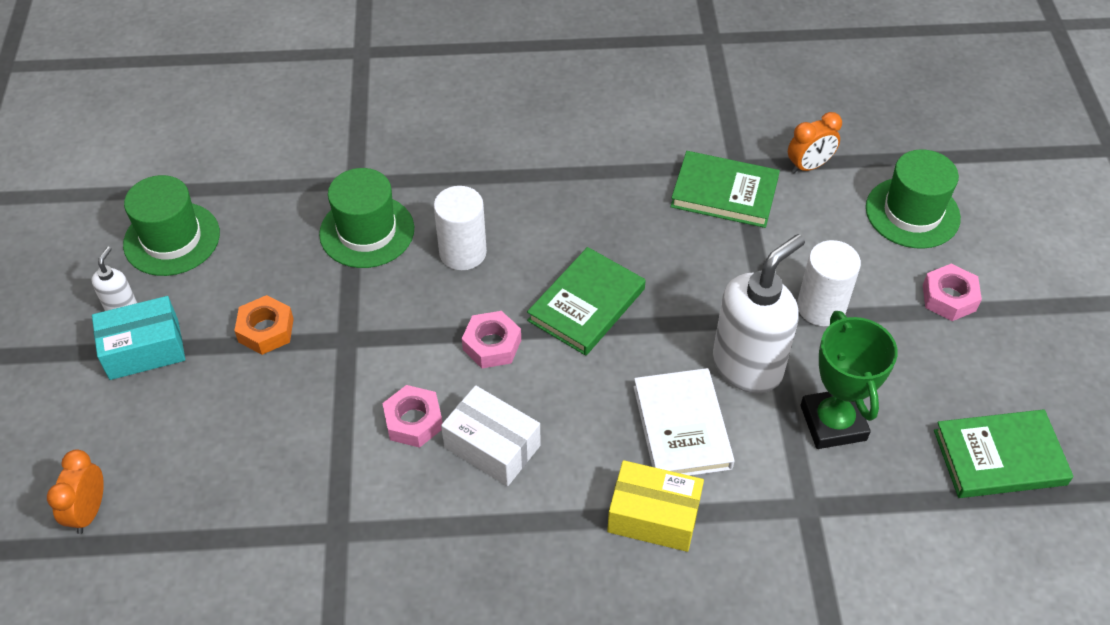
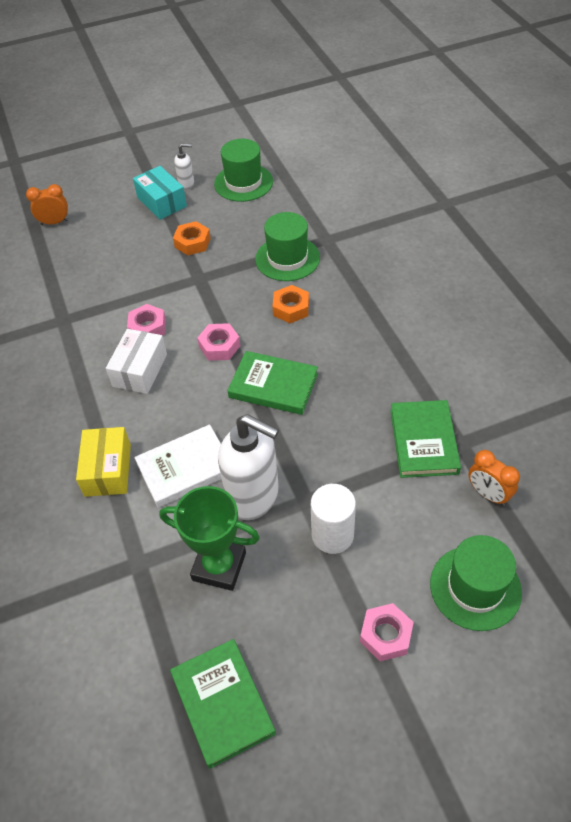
camera: 75 degrees right, 0 degrees up
(463, 252) = (291, 308): white cylinder -> orange nut
(833, 423) = (219, 566): green trophy -> green trophy turned 45 degrees clockwise

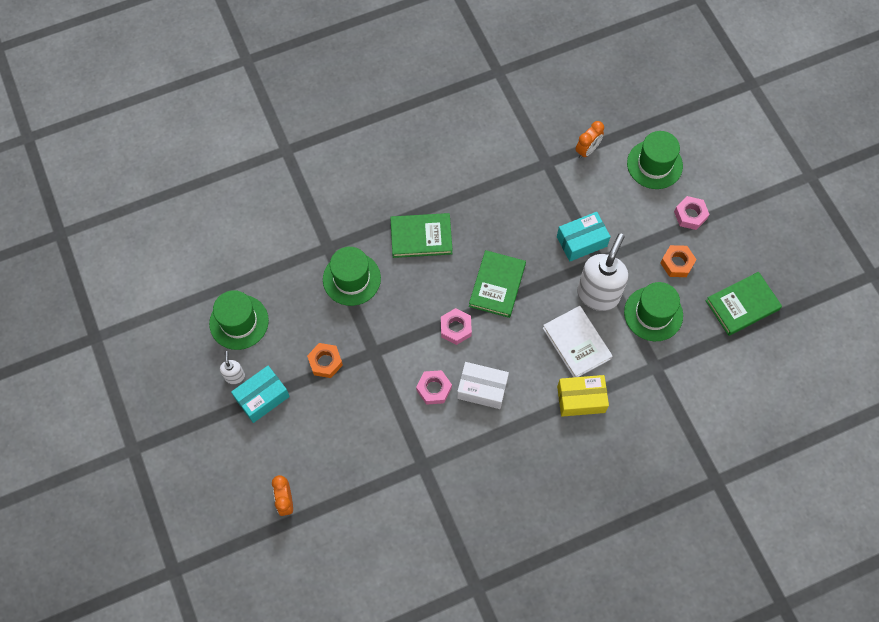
camera: 95 degrees left, 15 degrees up
(219, 566) = (653, 314): green trophy -> green hat
(291, 308) = (413, 274): orange nut -> orange nut (677, 263)
(332, 535) = (624, 244): white cylinder -> none
(336, 480) = (581, 241): none -> turquoise box
(423, 441) = (546, 185): green book -> green book (421, 237)

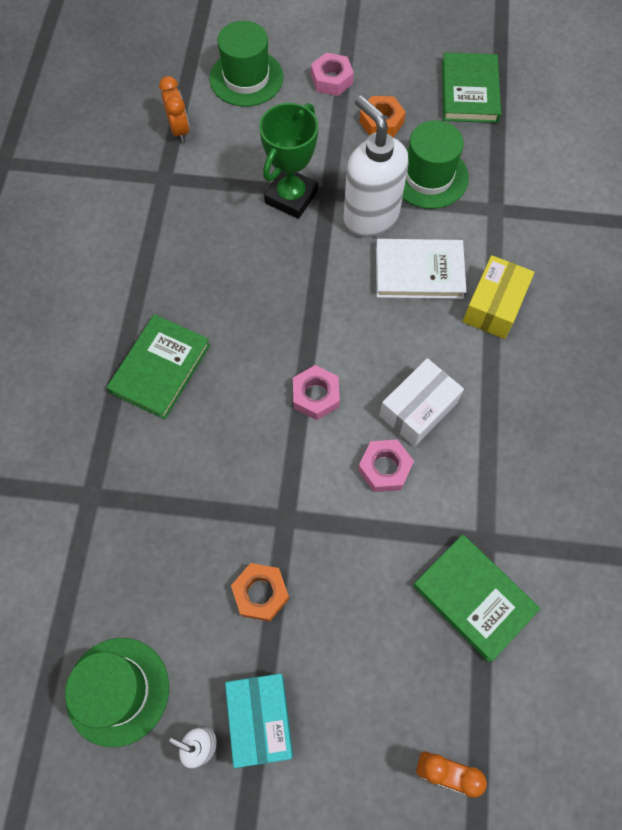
camera: 60 degrees left, 0 degrees up
(351, 279) = (159, 489): green hat -> none
(497, 285) = (288, 316): green book -> green book (474, 597)
(581, 241) = (291, 197): turquoise box -> green trophy

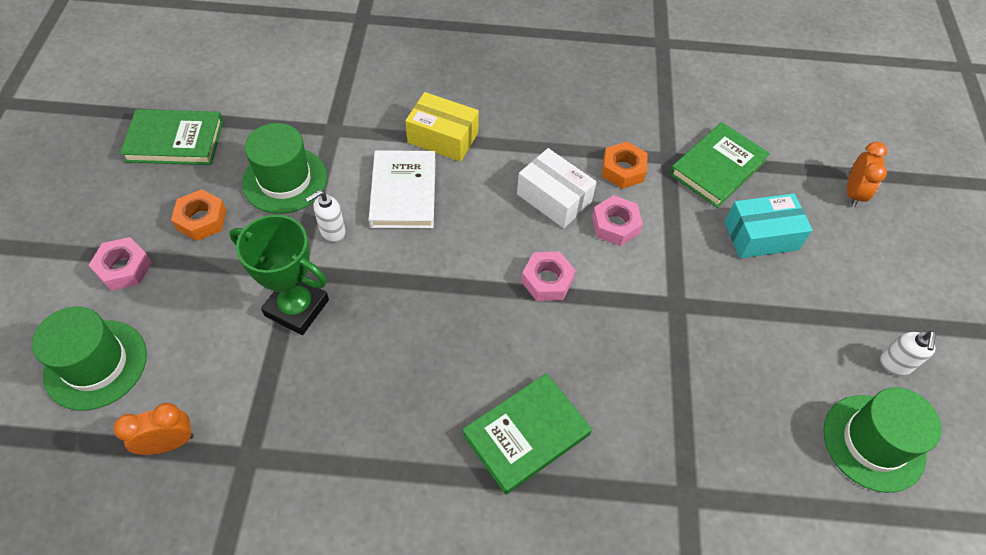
camera: 95 degrees left, 10 degrees down
(160, 368) = (526, 434): green book -> green book turned 60 degrees counterclockwise
(260, 593) = (751, 322): orange nut -> orange nut (623, 170)
(260, 719) = (858, 318): turquoise box -> turquoise box (761, 236)
(370, 217) = (332, 232): white soap dispenser -> white soap dispenser, size x0.46

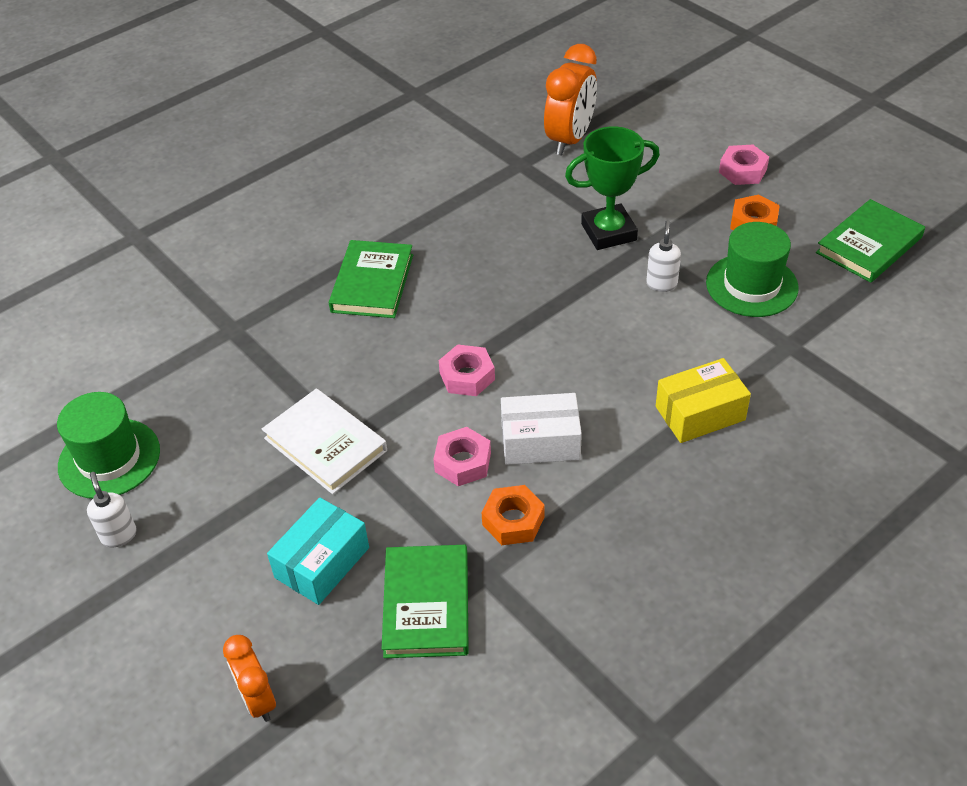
camera: 140 degrees right, 10 degrees down
(96, 364) = (667, 133): green hat -> none
(169, 443) = (570, 140): orange clock -> orange clock, size x1.67
(403, 192) = (659, 347): white book -> white book (325, 444)

